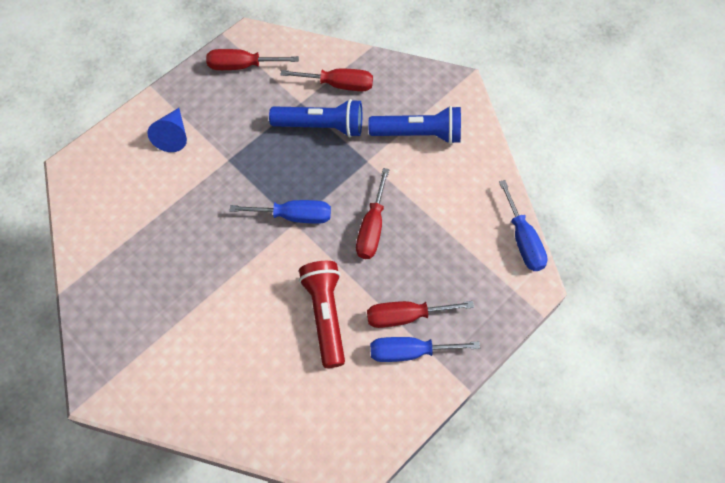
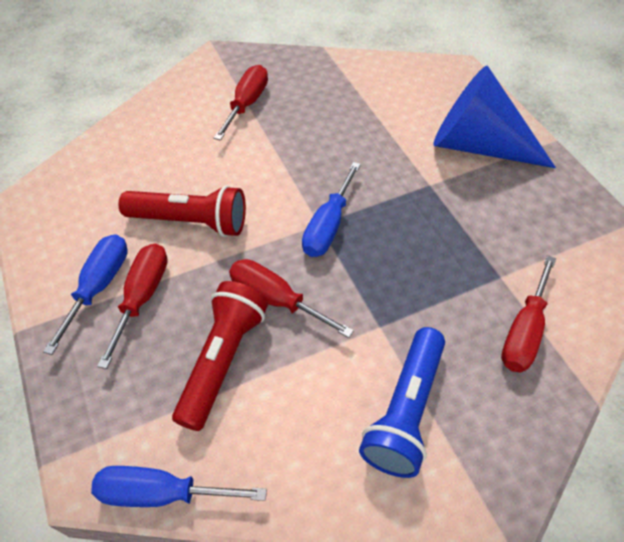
camera: 110 degrees right, 10 degrees down
(173, 135) = (478, 146): blue cone -> blue cone, size x1.89
(242, 66) = (576, 228): red screwdriver -> red screwdriver (247, 104)
(321, 126) = (454, 288): blue flashlight -> none
(430, 242) = (222, 360): none -> red flashlight

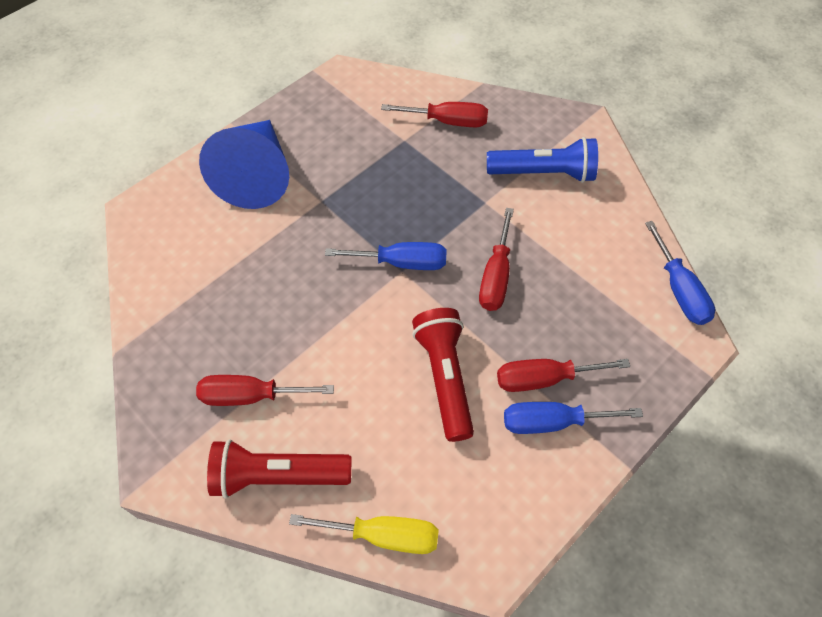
camera: 110 degrees left, 5 degrees up
(94, 150) = (383, 535): none -> yellow screwdriver
(222, 360) = (567, 292): red flashlight -> red flashlight (278, 475)

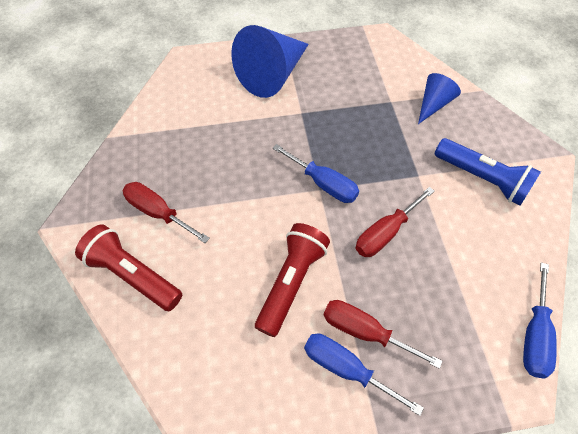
camera: 35 degrees right, 0 degrees up
(383, 535) = (164, 363): yellow screwdriver -> none
(448, 121) = (433, 104): red screwdriver -> blue cone

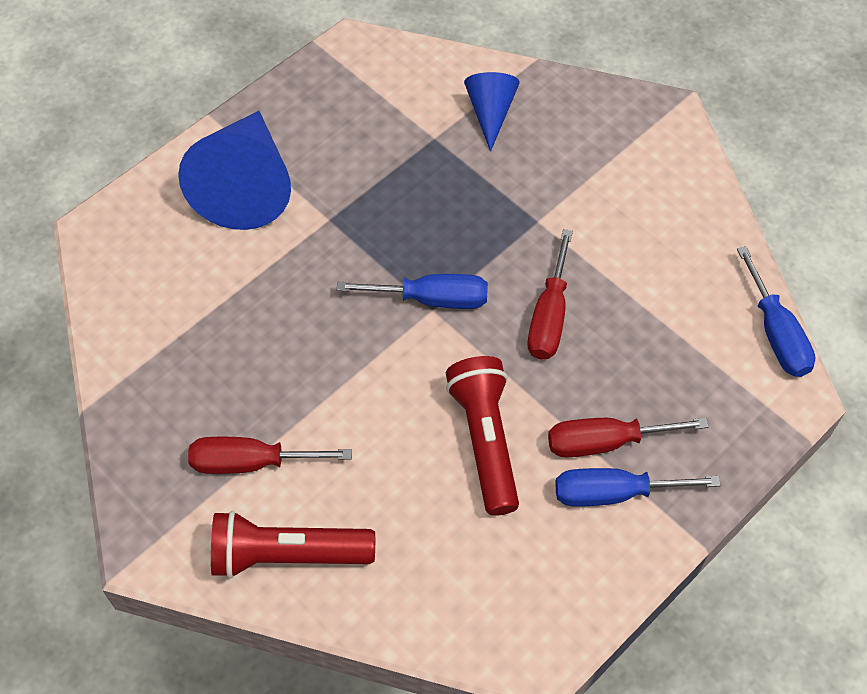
camera: 35 degrees left, 0 degrees up
(482, 178) = (612, 182): blue flashlight -> none

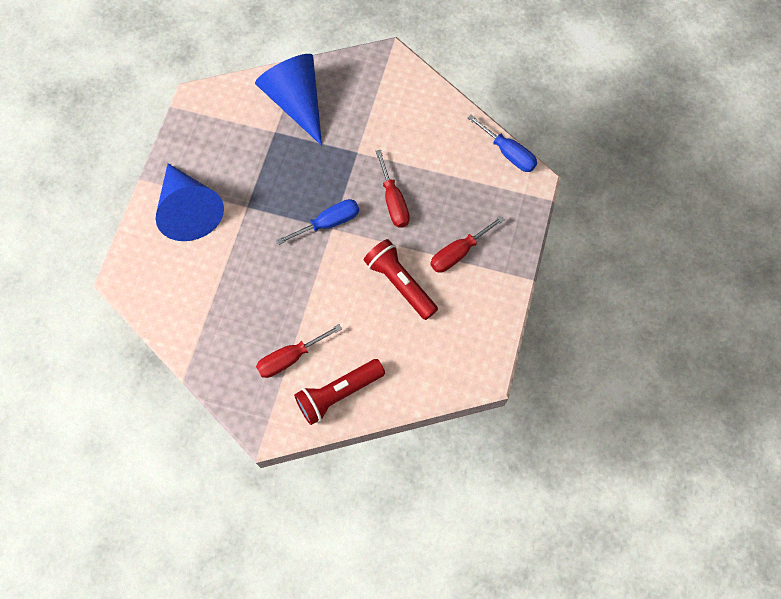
camera: 30 degrees left, 10 degrees up
(490, 113) = (296, 102): blue cone -> blue cone, size x1.89
(614, 493) = (476, 276): blue screwdriver -> none

